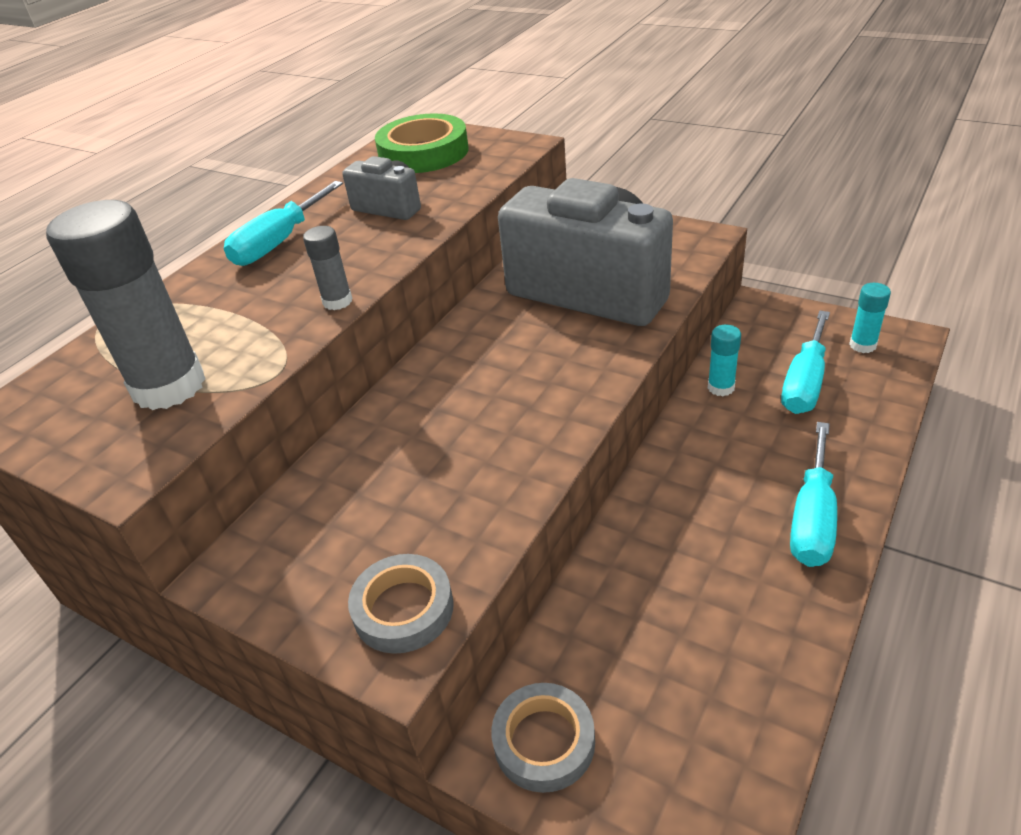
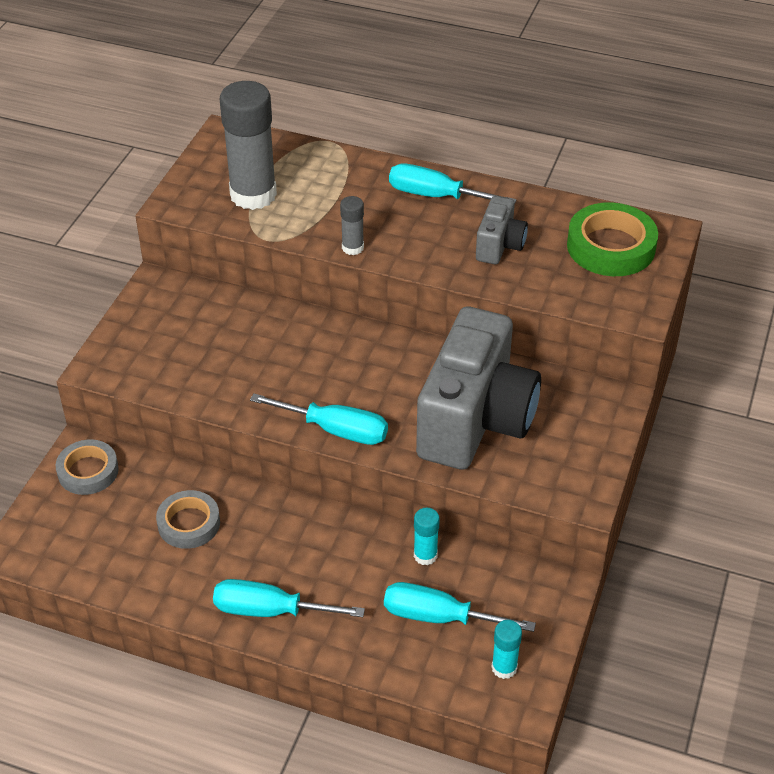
camera: 75 degrees right, 5 degrees up
(403, 609) = (129, 364): grey tape -> grey tape (189, 523)
(590, 389) = (336, 430): none -> turquoise screwdriver

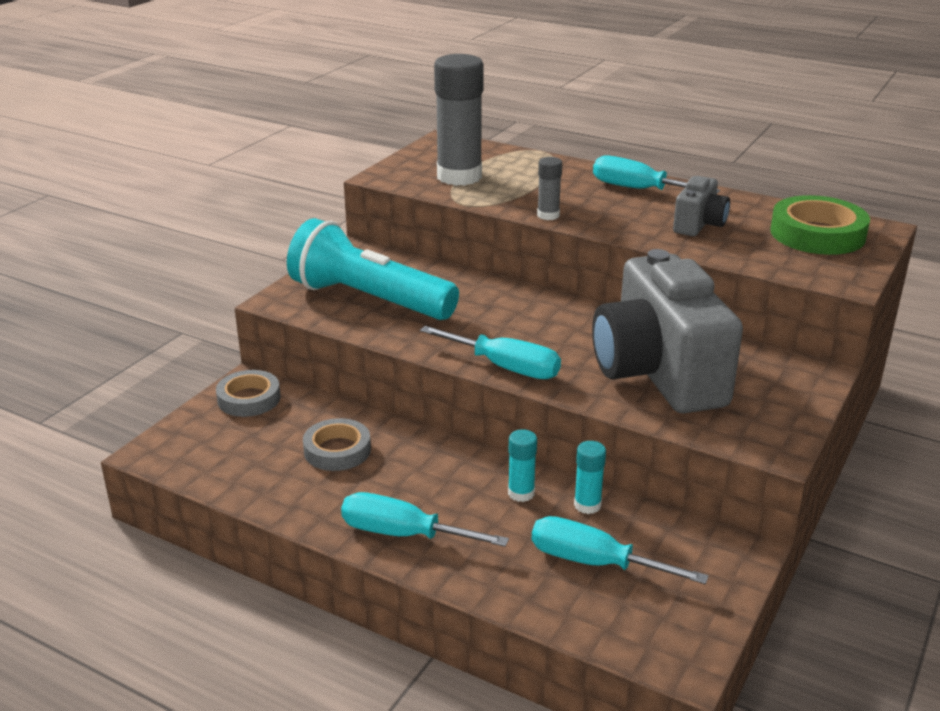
camera: 10 degrees right, 15 degrees down
(187, 355) = (369, 300): none -> turquoise flashlight
(475, 420) = (658, 374): grey camera -> grey camera turned 135 degrees clockwise
(504, 668) = (665, 621): turquoise glue stick -> turquoise glue stick (521, 493)

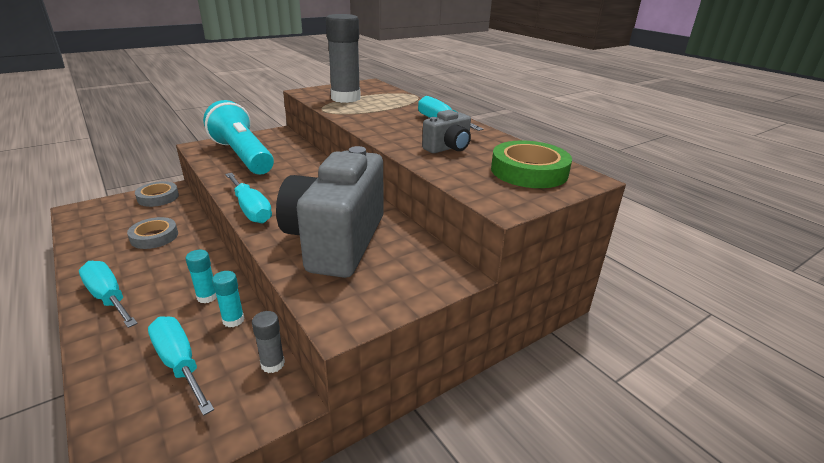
camera: 25 degrees right, 0 degrees up
(548, 215) = (360, 124): grey glue stick -> grey glue stick (272, 364)

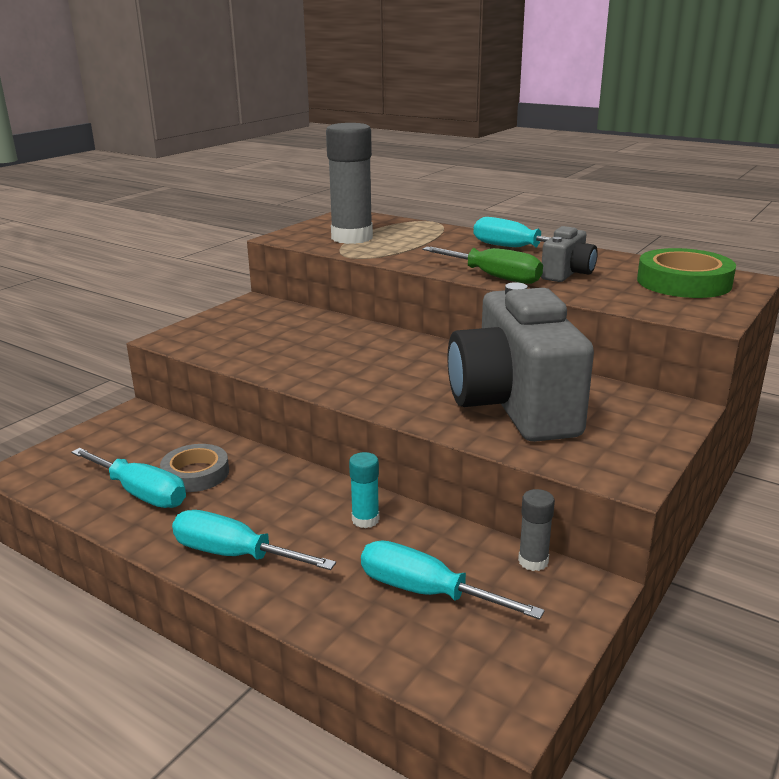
camera: 20 degrees left, 5 degrees down
(158, 197) = (129, 426): grey tape -> none
(233, 320) = (431, 534): turquoise glue stick -> none
(242, 156) = (251, 339): turquoise flashlight -> none
(251, 210) = (362, 396): turquoise screwdriver -> turquoise screwdriver (141, 493)
(392, 141) = (494, 277): none -> green screwdriver

